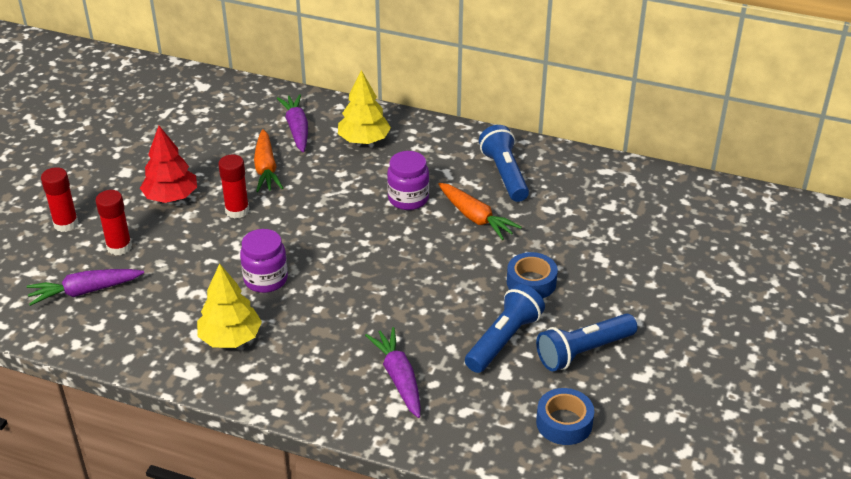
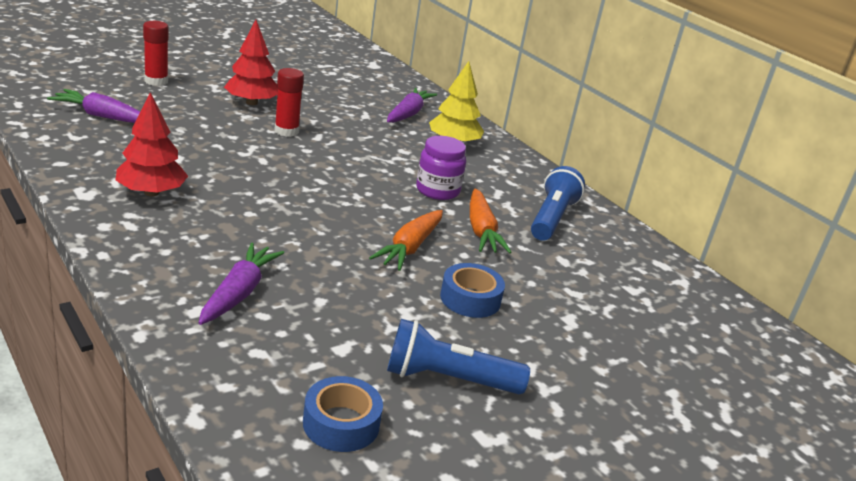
camera: 30 degrees right, 10 degrees down
(119, 247) = (168, 108): red glue stick -> none
(230, 338) = (151, 192): yellow tree -> red tree
(265, 279) = (239, 176): purple jar -> none
(266, 168) = (348, 121): orange carrot -> orange carrot (410, 247)
(504, 340) = (379, 323): blue flashlight -> none

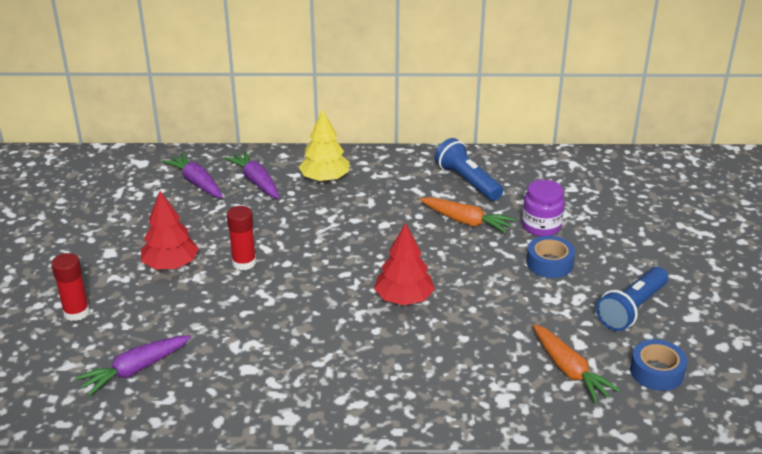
camera: 50 degrees left, 5 degrees up
(151, 192) = (310, 376): red tree -> red tree (404, 298)
(239, 293) = (489, 371): purple carrot -> purple carrot (196, 183)
(410, 247) = (471, 265): orange carrot -> orange carrot (569, 370)
(437, 190) = (397, 219): purple jar -> purple jar (541, 226)

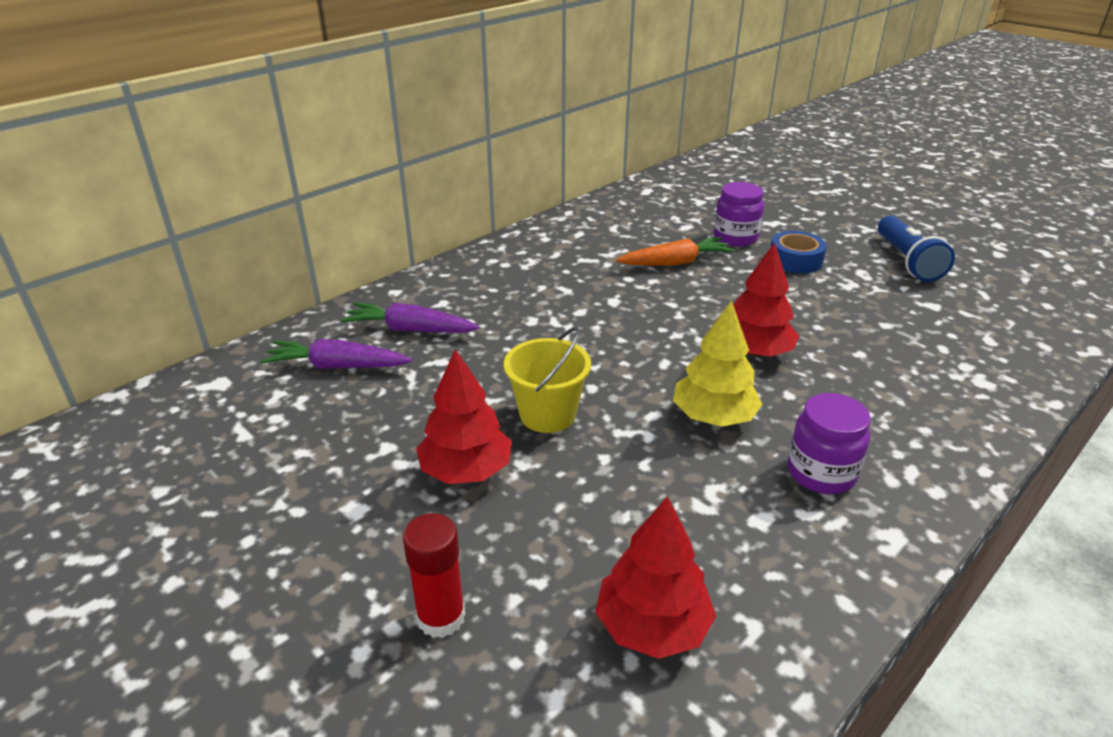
camera: 45 degrees left, 0 degrees up
(135, 370) = (652, 626): purple carrot -> red tree
(244, 263) = (547, 414): red glue stick -> yellow bucket
(313, 372) = (821, 473): none -> purple jar
(325, 179) = (481, 291): yellow tree -> yellow tree (713, 417)
(467, 181) = (615, 232): blue flashlight -> none
(569, 370) = (969, 328): orange carrot -> none
(656, 372) = (1009, 293): blue tape -> none

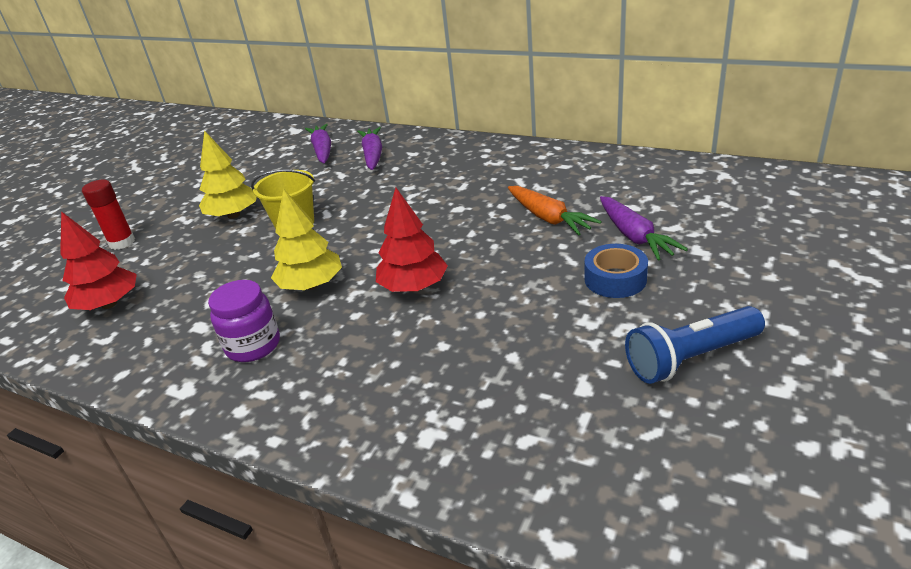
camera: 75 degrees right, 0 degrees up
(466, 471) = (233, 215): red tree -> yellow tree
(735, 238) = (634, 236): purple jar -> purple carrot

